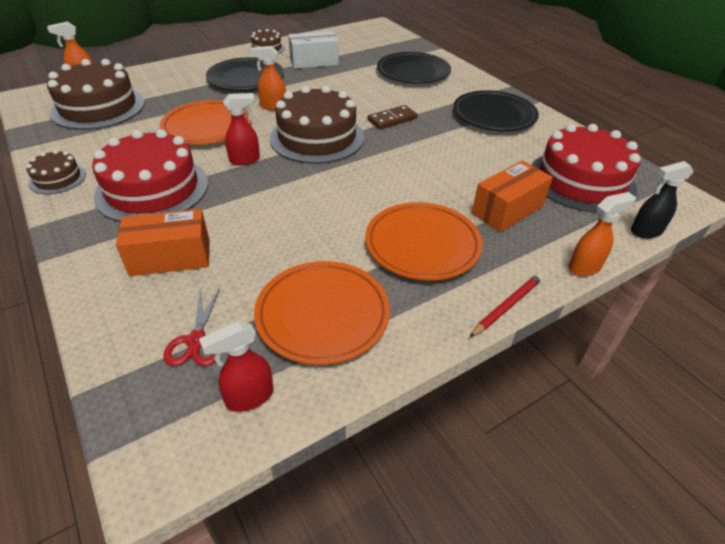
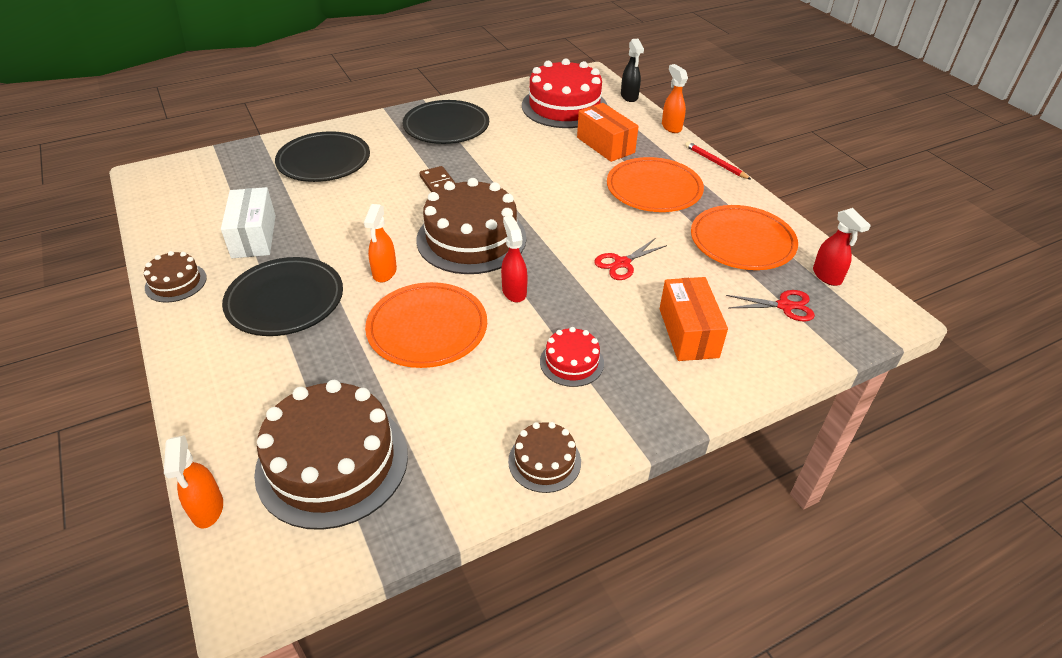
camera: 85 degrees left, 0 degrees up
(152, 189) = (571, 362): red cake -> red cake, size x0.49
(282, 218) = (622, 263): none -> red scissors

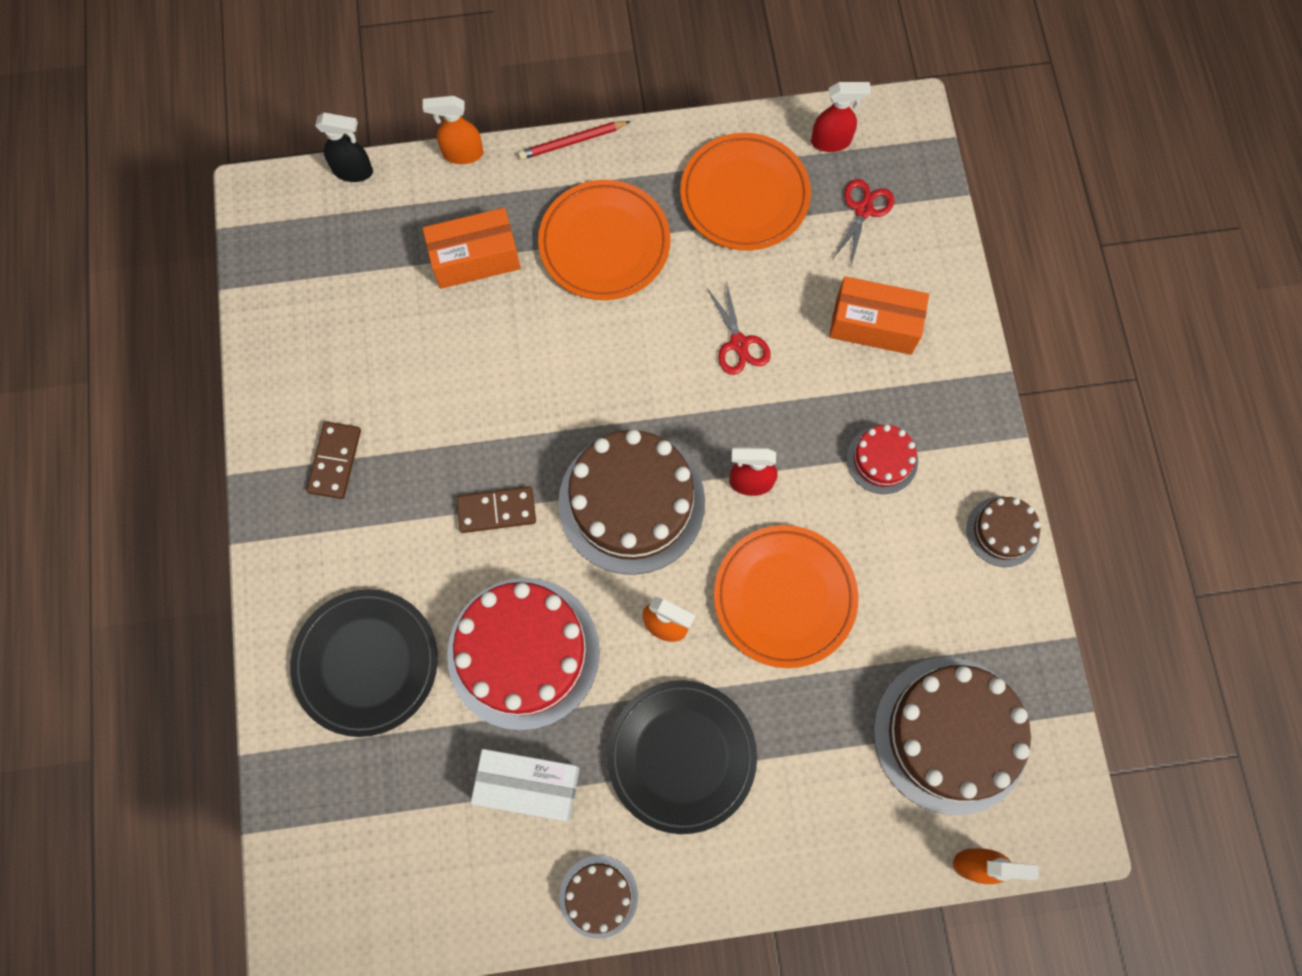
camera: 70 degrees left, 30 degrees up
(446, 127) = (335, 461): black plate -> brown domino
(564, 106) = (344, 273): red cake -> red cake (523, 653)

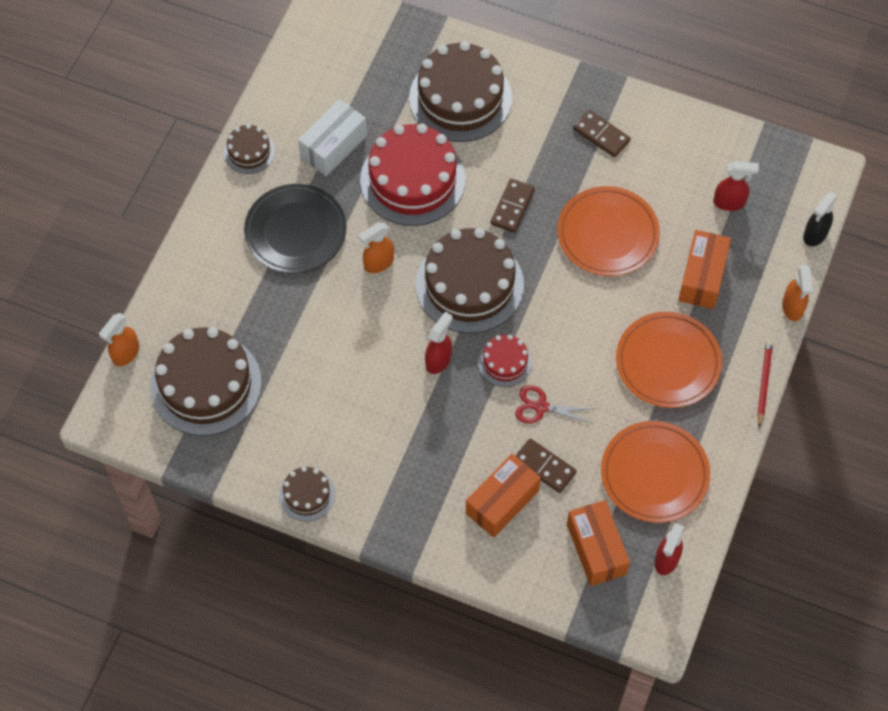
camera: 120 degrees right, 10 degrees down
(357, 275) = (729, 202): none -> red spray bottle
(366, 663) = (460, 98): black plate -> brown cake
(462, 154) = (792, 308): orange spray bottle -> orange spray bottle turned 150 degrees clockwise
(784, 597) = (351, 339): orange plate -> orange plate (607, 234)
(806, 304) = (544, 467): none -> brown domino
(863, 210) = (596, 549): red scissors -> orange box
(882, 459) = (403, 449): red cake -> red cake (505, 362)

